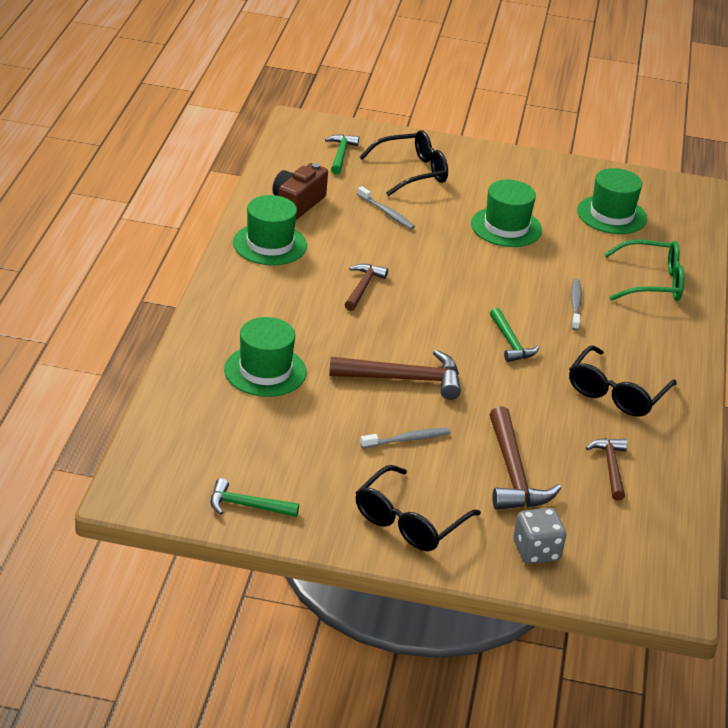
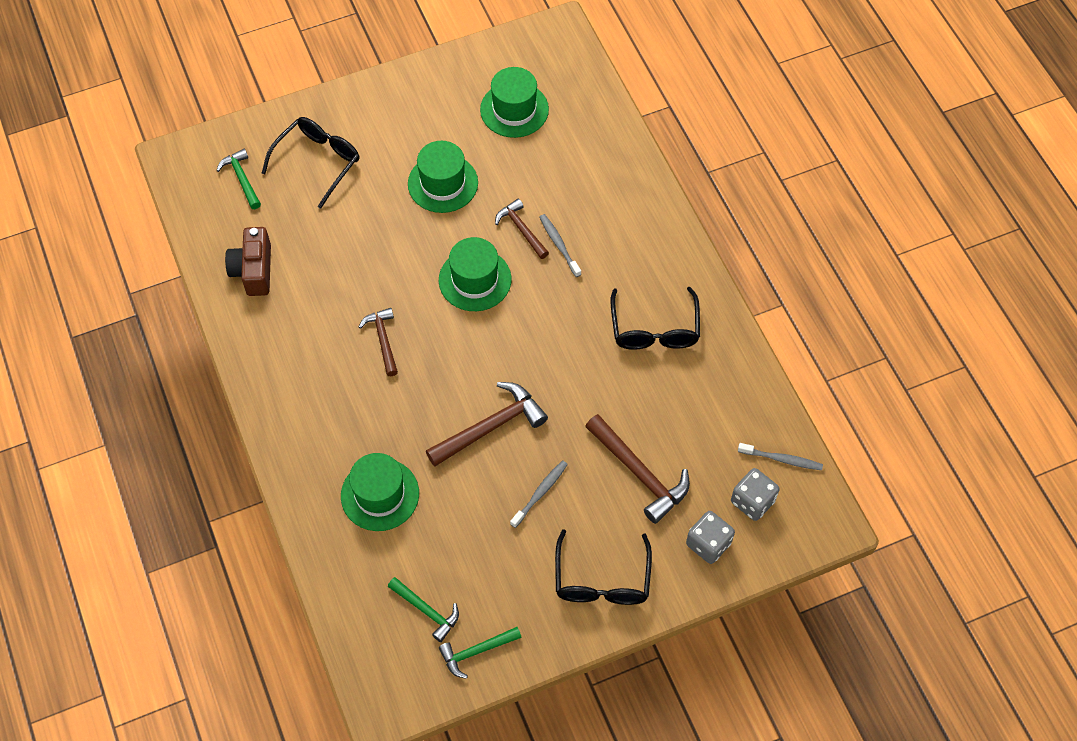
camera: 30 degrees left, 25 degrees up
(270, 244) = (269, 338): green hat -> green hat (475, 280)
(386, 213) = (335, 231): grey toothbrush -> grey toothbrush (781, 459)
(511, 343) = (541, 326): green hammer -> green hammer (427, 611)
(608, 546) = (752, 501): none -> grey dice
(610, 467) = (702, 416): brown hammer -> brown hammer (521, 229)
(651, 282) = (597, 176): green glasses -> none

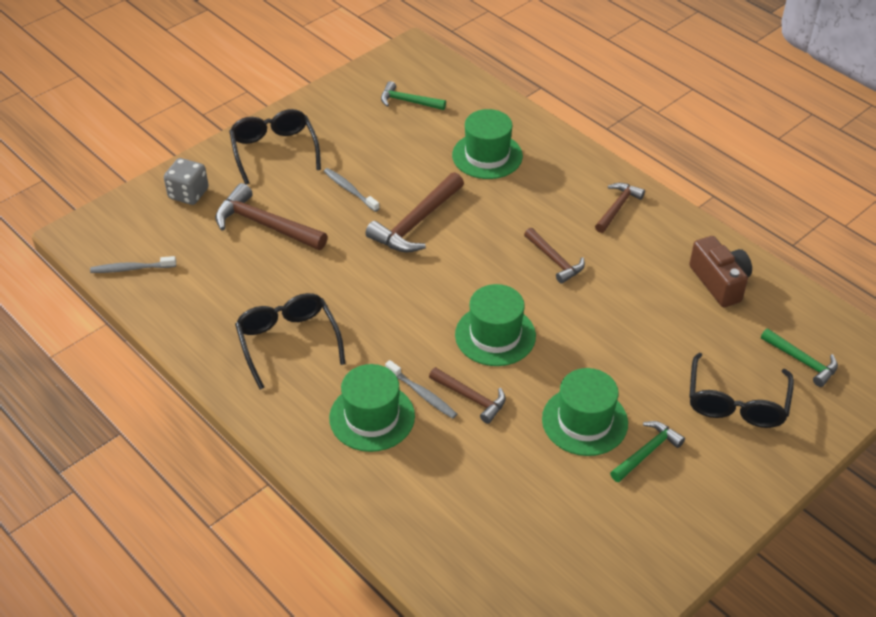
camera: 160 degrees right, 15 degrees down
(289, 382) = (617, 207): none -> brown hammer
(476, 652) = (358, 90): green hammer -> green hammer (647, 452)
(514, 109) = (549, 536): green hat -> green hat (372, 417)
(540, 493) = (350, 190): grey toothbrush -> grey toothbrush turned 120 degrees clockwise
(752, 501) = (154, 231): grey dice -> none

